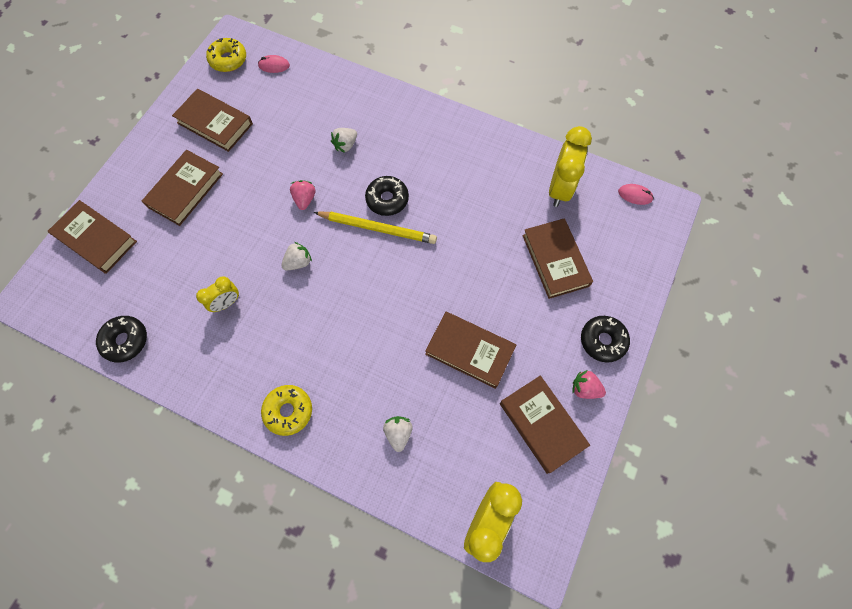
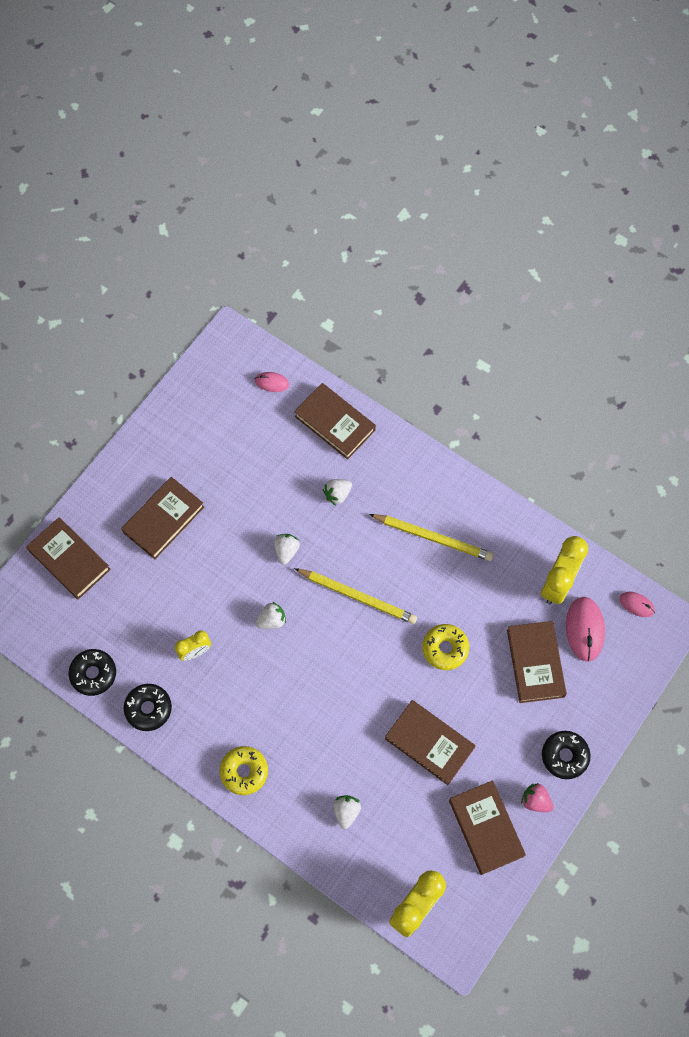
camera: 10 degrees right, 0 degrees up
(215, 123) = (201, 445): brown book -> brown book (335, 423)
(228, 60) = (222, 367): yellow donut -> yellow donut (445, 648)
(305, 199) = (286, 551): pink strawberry -> white strawberry
(387, 199) = (372, 565): black donut -> black donut (148, 708)
(439, 168) = (433, 537): none -> yellow pencil
(593, 223) = (584, 629): none -> pink mouse

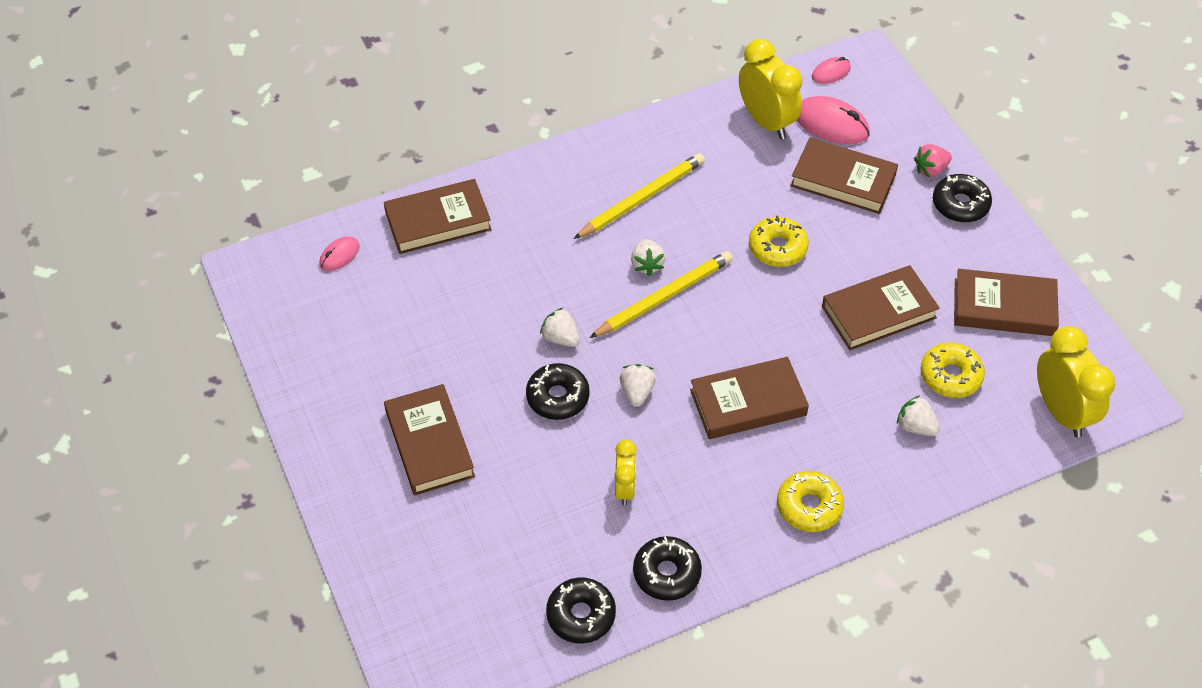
camera: 60 degrees left, 15 degrees down
(69, 560) = (407, 573): brown book -> brown book (748, 402)
(240, 574) = (557, 397): none -> black donut
(337, 494) = (527, 258): white strawberry -> white strawberry (647, 264)
(402, 816) = (950, 376): none -> yellow donut
(535, 800) = (996, 251): pink strawberry -> pink strawberry (930, 170)

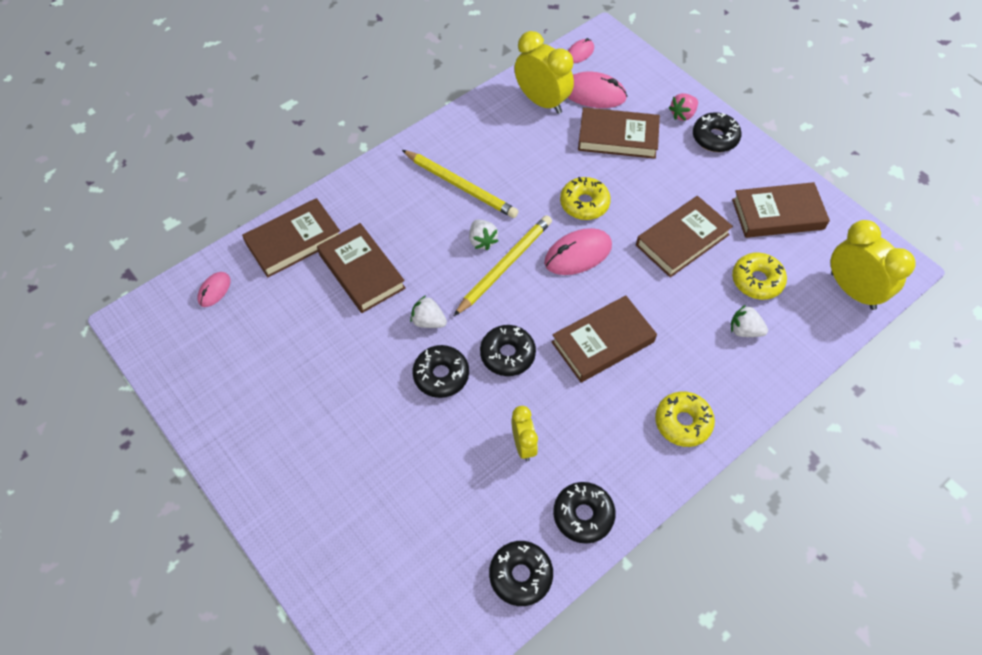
camera: 15 degrees left, 5 degrees up
(429, 443) = (340, 445): brown book -> brown book (361, 271)
(637, 392) = (507, 354): white strawberry -> black donut
(641, 198) = (460, 185): yellow pencil -> yellow pencil turned 90 degrees clockwise
(751, 302) = (578, 254): none -> pink mouse

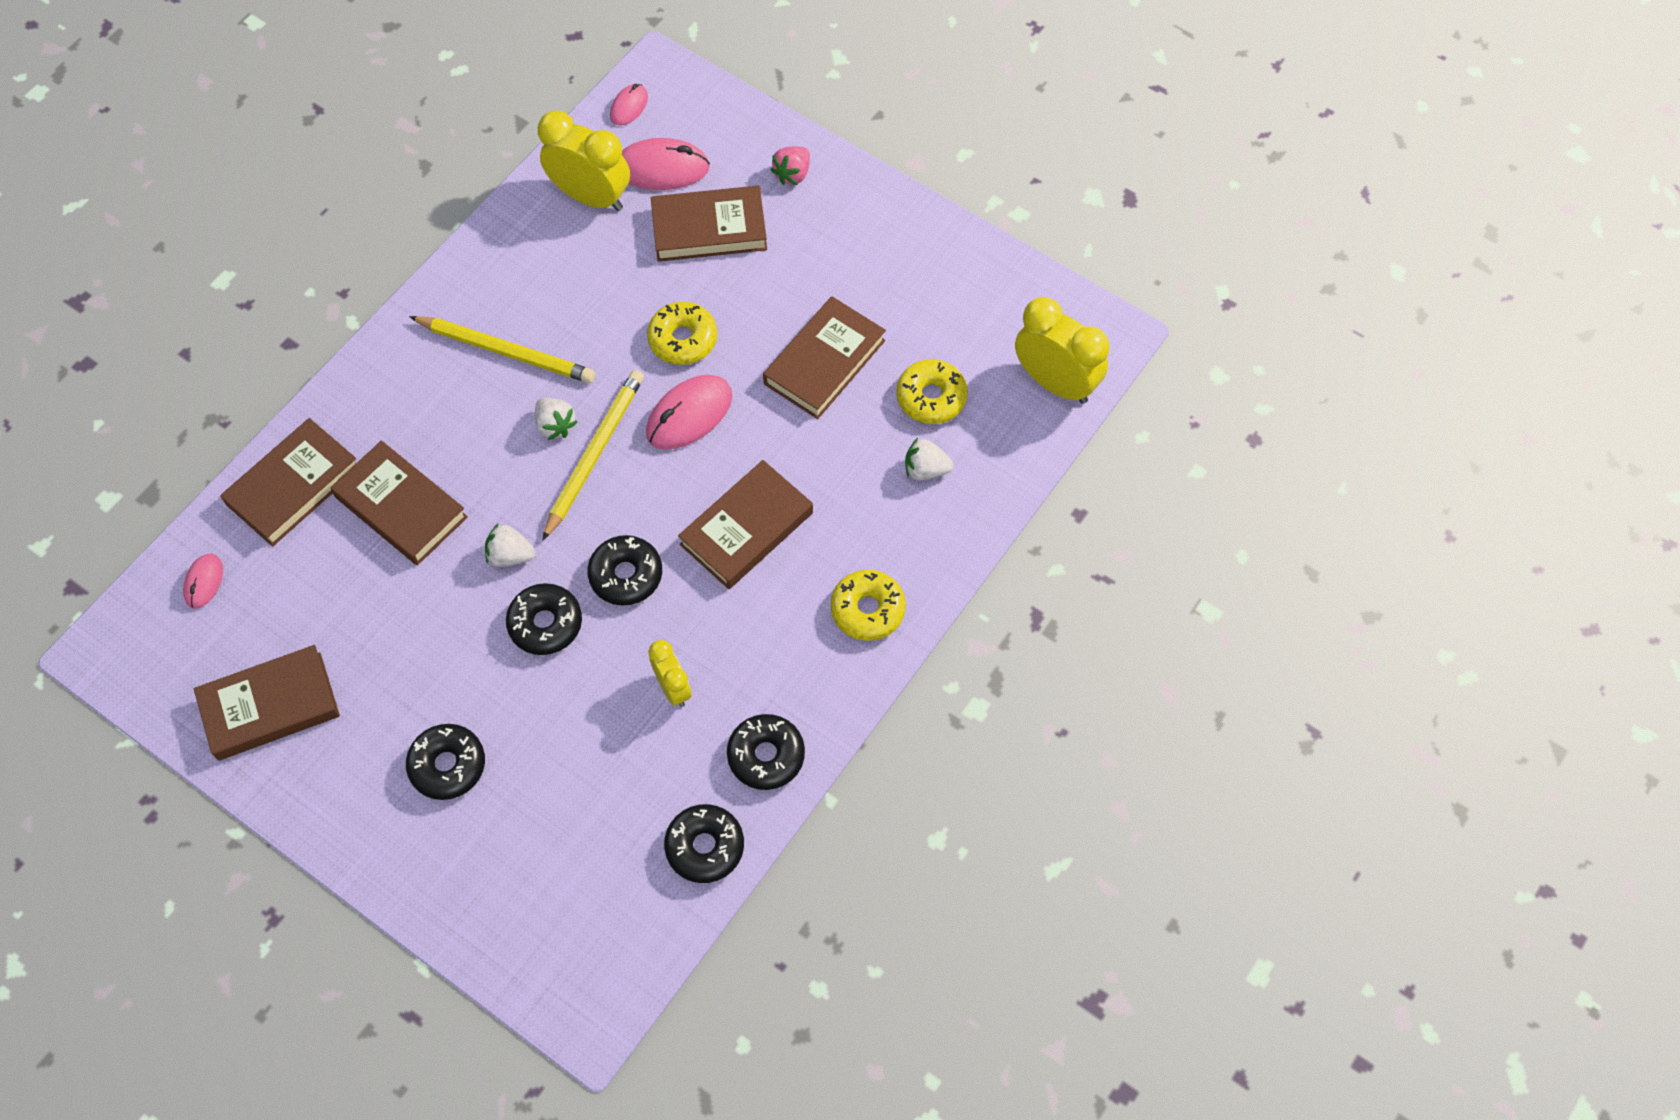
camera: 15 degrees left, 5 degrees up
(715, 138) = (843, 200): black donut -> black donut (447, 765)
(778, 214) = (944, 296): brown book -> brown book (270, 706)

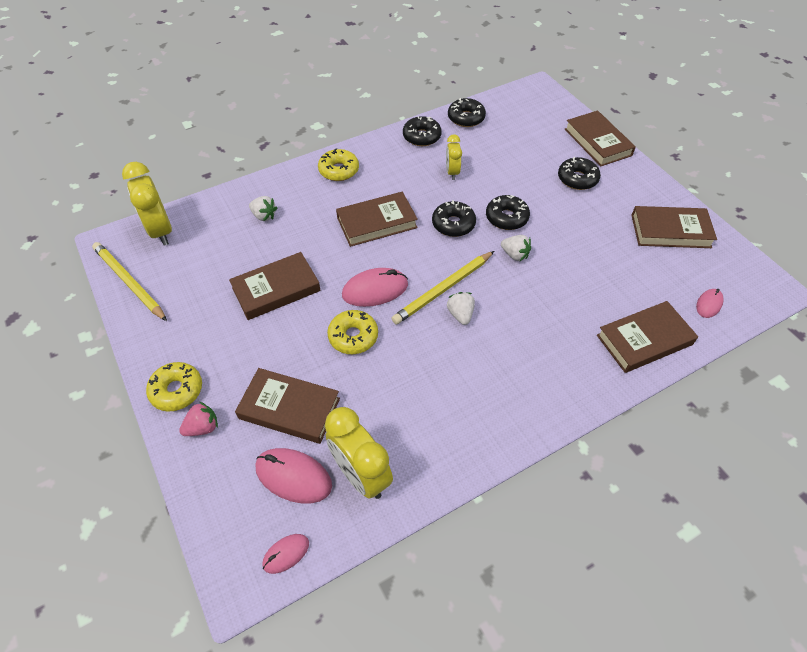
camera: 155 degrees left, 10 degrees down
(401, 507) = (574, 302): brown book -> brown book (597, 142)
(506, 351) = (475, 375): yellow pencil -> yellow pencil (129, 283)
(931, 397) = (232, 248): yellow donut -> yellow donut (177, 390)

